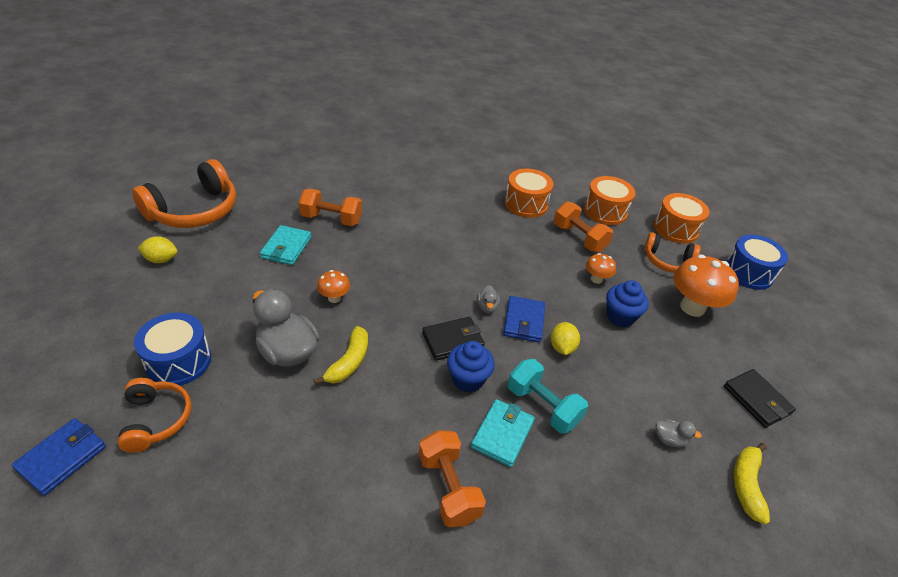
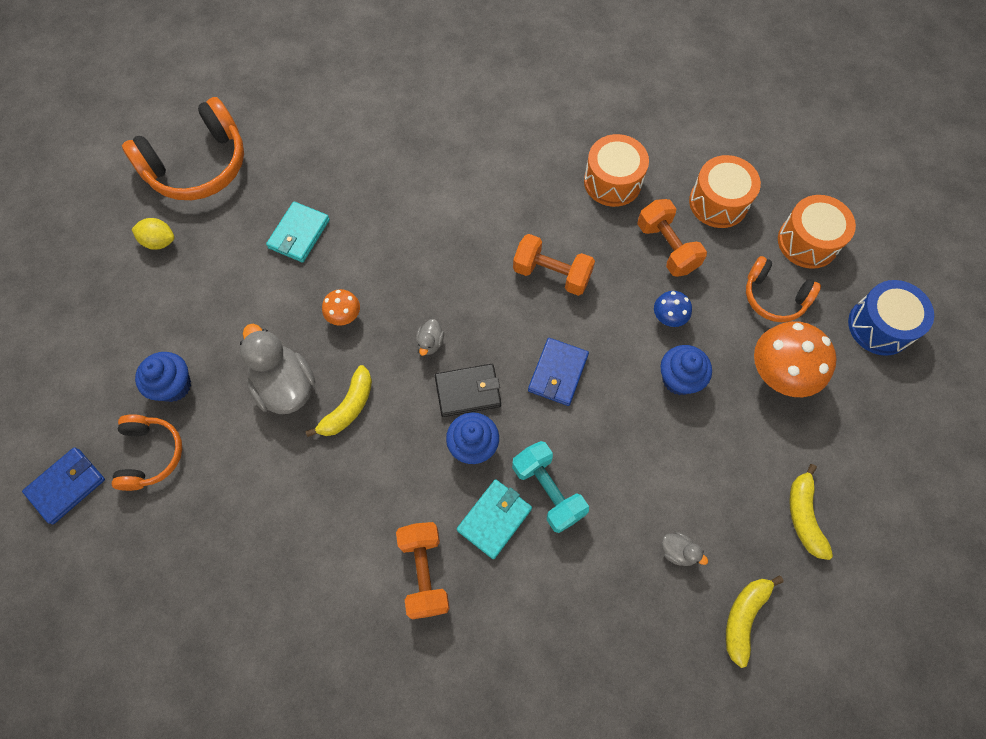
camera: 15 degrees right, 25 degrees up
(178, 361) = (174, 386): blue drum -> blue cupcake
(331, 219) = (357, 191): orange dumbbell -> orange dumbbell (552, 274)
(487, 307) = (519, 347): grey duck -> grey duck (430, 343)
(562, 347) = (593, 415): yellow lemon -> none
(596, 279) = (668, 318): orange mushroom -> blue mushroom
(757, 400) = (804, 515): black wallet -> yellow banana

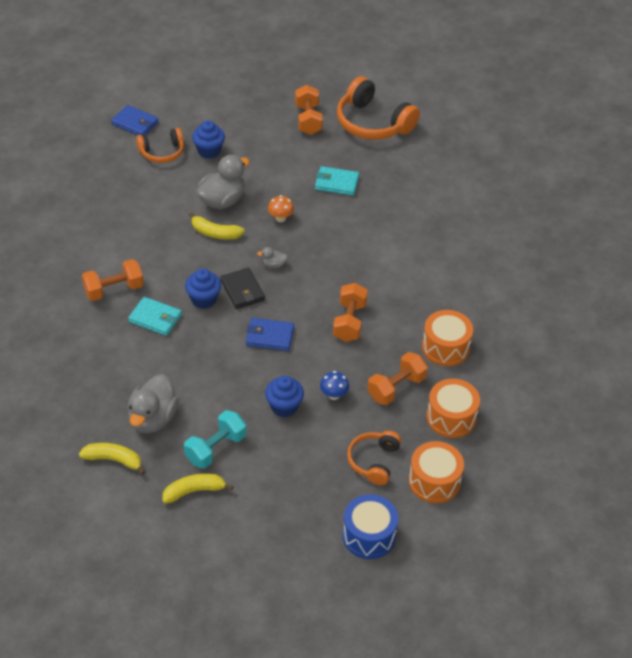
camera: 75 degrees right, 20 degrees down
(159, 241) = (308, 120): yellow lemon -> orange dumbbell
(548, 491) = (181, 343): turquoise dumbbell -> turquoise dumbbell (216, 448)
(678, 551) = (153, 419): grey duck -> grey duck, size x2.21
(778, 374) = (305, 468): orange mushroom -> none

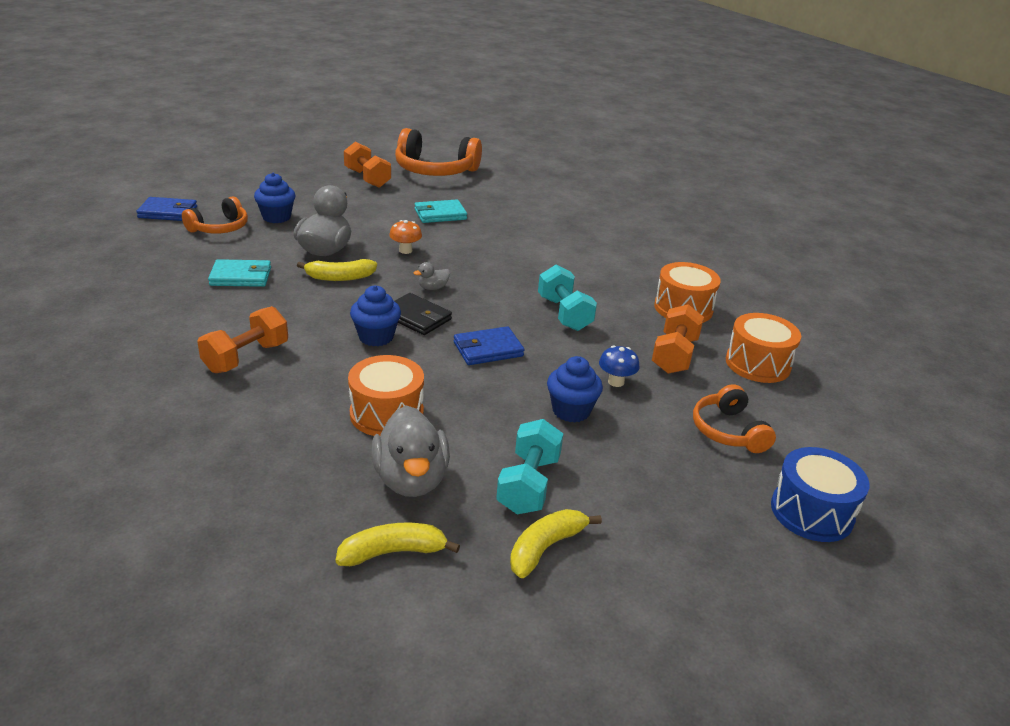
camera: 30 degrees left, 15 degrees down
(155, 318) = (326, 371): turquoise wallet -> turquoise wallet (241, 277)
(349, 322) = (564, 314): orange dumbbell -> turquoise dumbbell
(434, 481) = (811, 427): orange drum -> orange drum (387, 413)

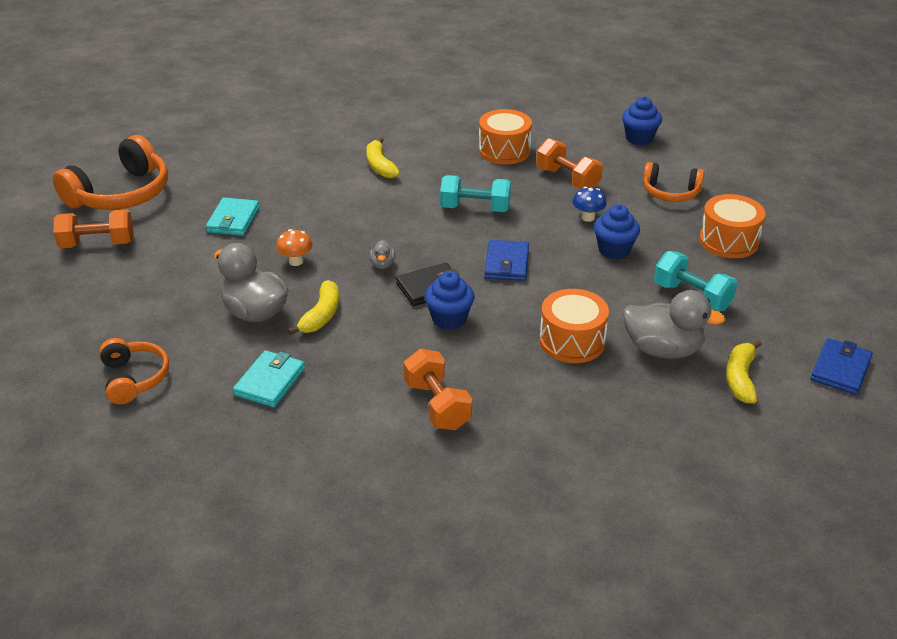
camera: 60 degrees left, 5 degrees up
(168, 212) = (51, 414): blue wallet -> blue wallet (840, 369)
(276, 217) = (143, 330): blue cupcake -> blue cupcake (639, 138)
(546, 548) = (759, 309): yellow banana -> yellow banana (380, 166)
(757, 364) = (598, 149): orange drum -> orange drum (728, 241)
(811, 512) = (764, 195): blue drum -> none

